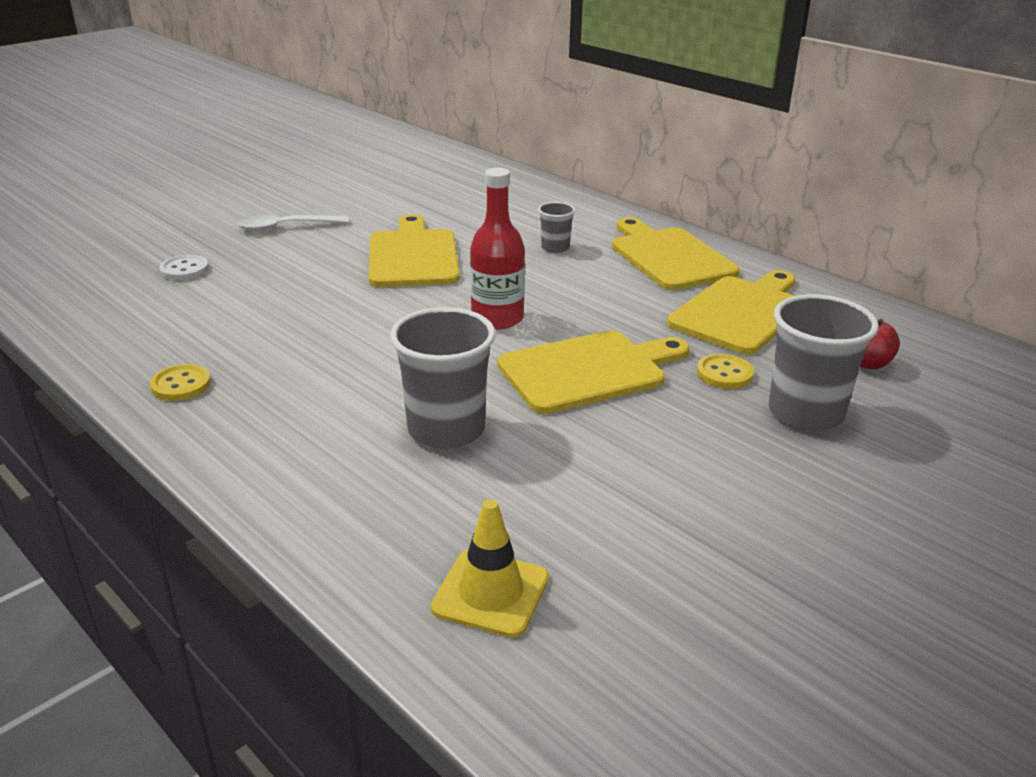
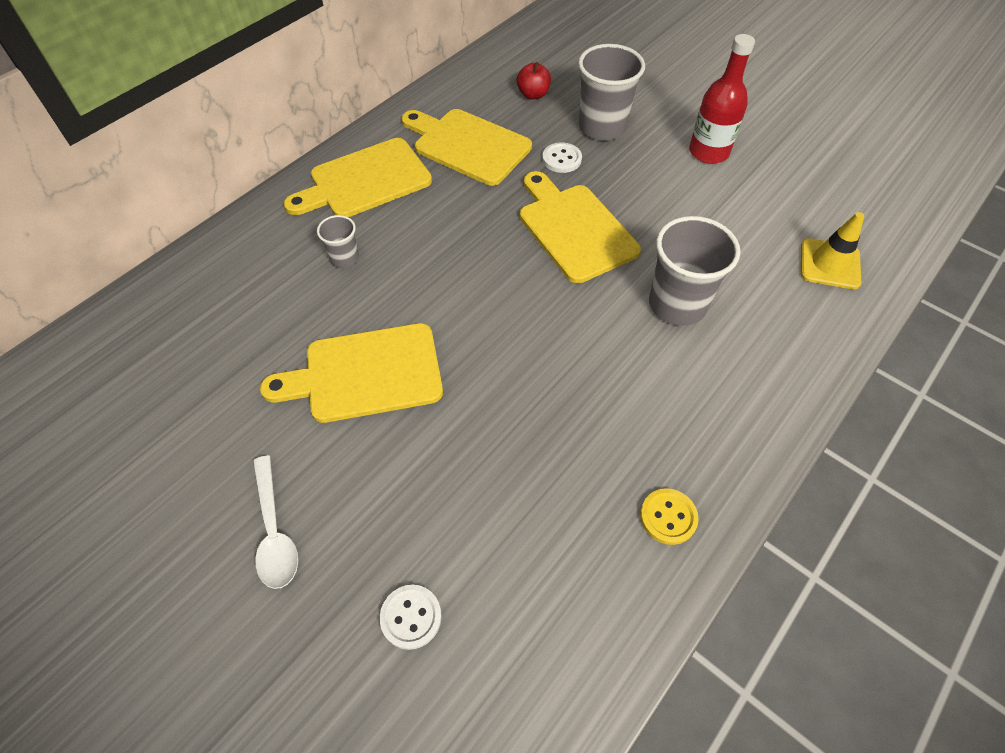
camera: 95 degrees left, 25 degrees up
(497, 318) = (498, 290): red bottle -> red bottle (708, 152)
(724, 373) = (561, 159): yellow button -> white button

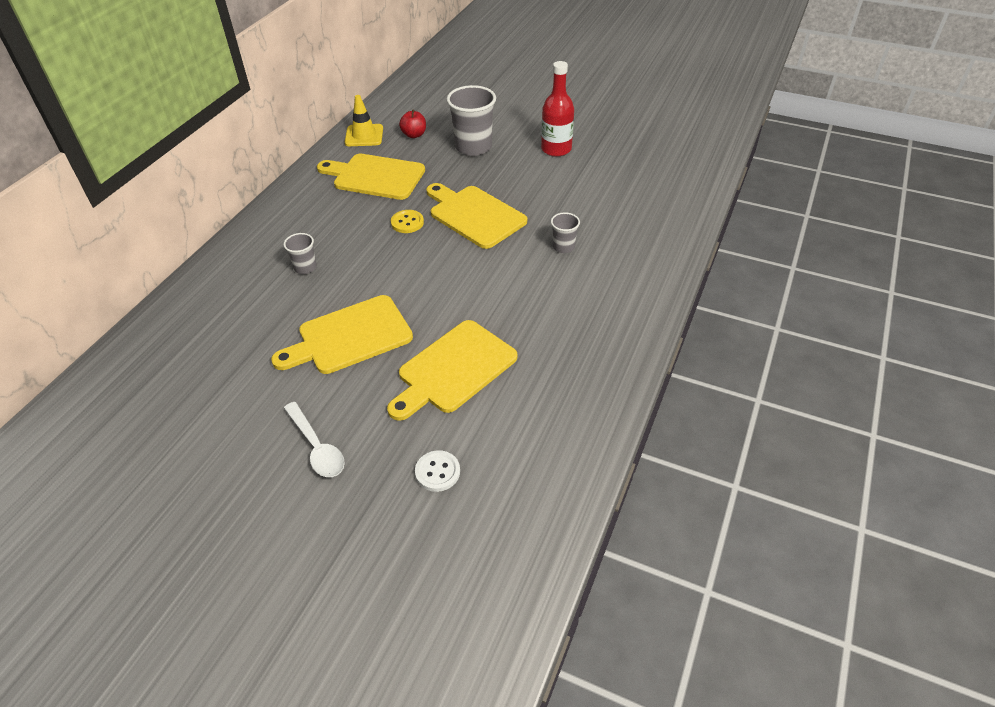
camera: 15 degrees left, 10 degrees down
(365, 180) = (302, 214): yellow cutting board -> yellow cutting board (453, 369)
(561, 159) = (450, 173): white button -> none
(668, 517) = (597, 372): yellow button -> yellow button (407, 222)
(677, 304) = (563, 247): grey cup -> grey cup, size x0.51
(829, 264) = (660, 202): yellow traffic cone -> yellow traffic cone (364, 136)

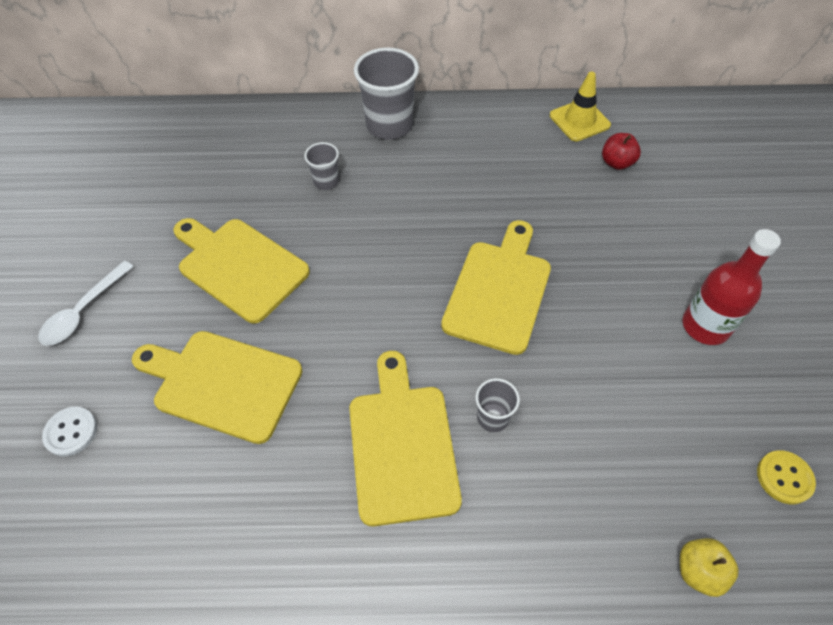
camera: 65 degrees right, 10 degrees up
(375, 176) = (510, 165): yellow cutting board -> yellow cutting board (402, 445)
(407, 222) = (446, 232): yellow button -> yellow button (784, 478)
(473, 147) = (637, 231): grey cup -> grey cup (389, 125)
(691, 206) = (699, 571): none -> yellow apple

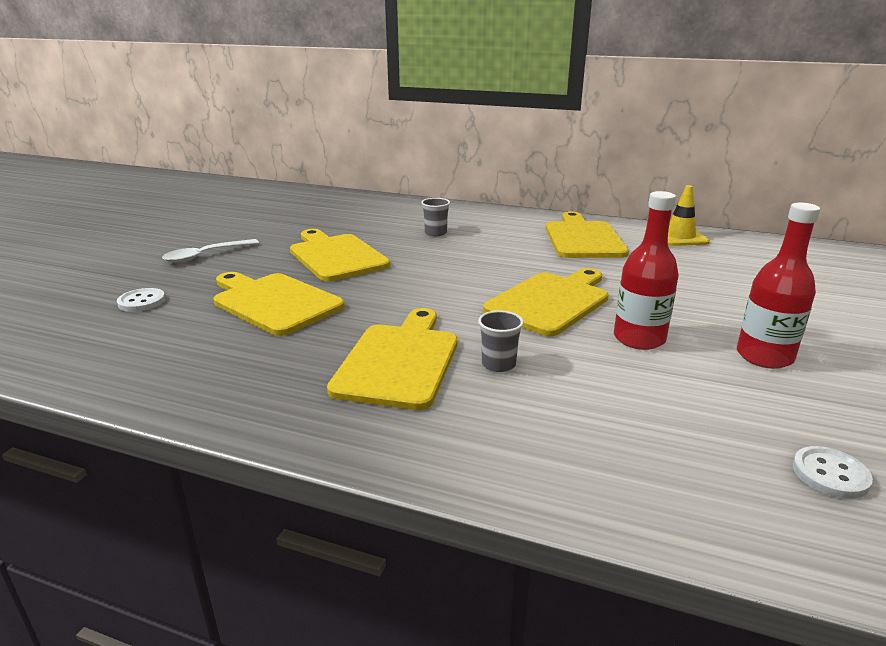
camera: 20 degrees right, 30 degrees down
(389, 125) = (506, 218): grey cup -> none
(486, 150) = (583, 238): none -> yellow cutting board
(598, 332) = (639, 339): none -> red bottle
(617, 163) = (706, 260): red apple -> none
(699, 571) = (682, 516): yellow apple -> none
(784, 478) = (830, 474): yellow button -> white button

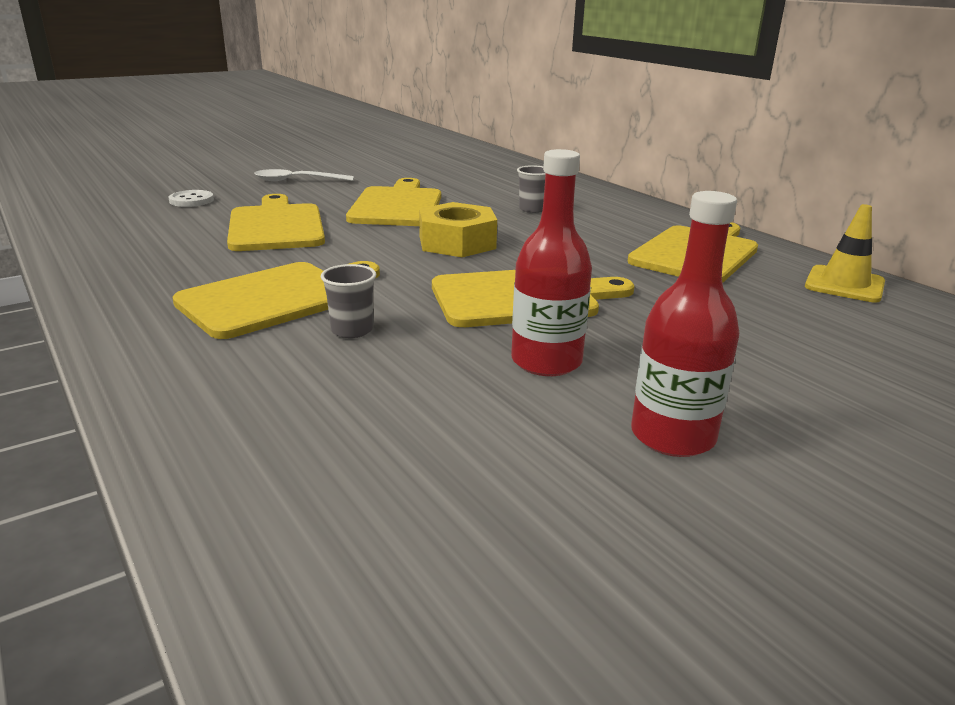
camera: 35 degrees right, 0 degrees up
(436, 274) = (457, 242): none -> yellow nut
(830, 474) = (476, 577): white button -> none

